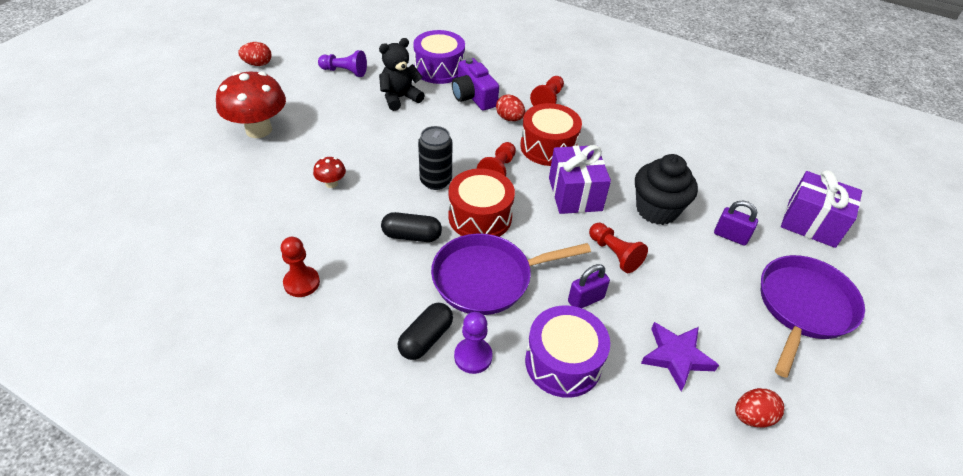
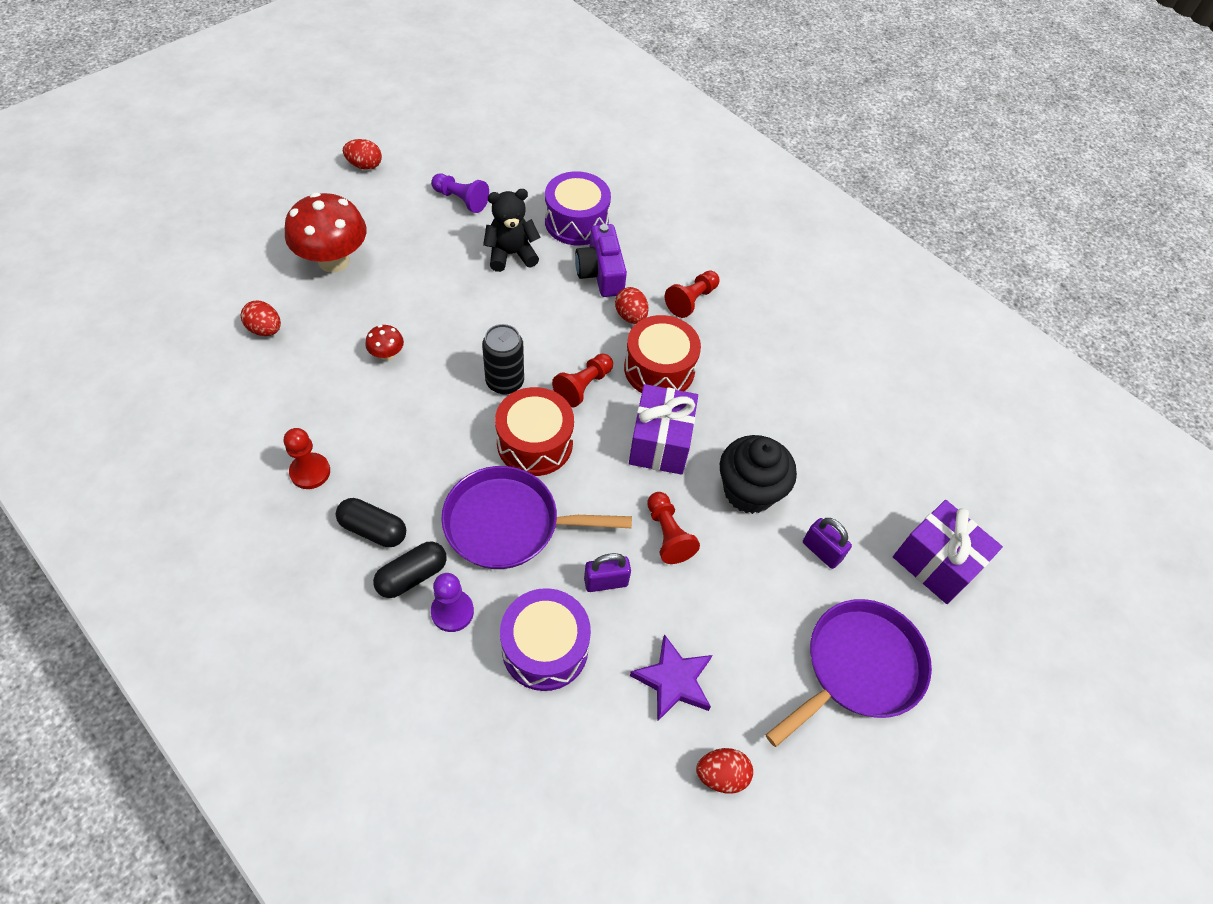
camera: 15 degrees right, 10 degrees up
(219, 188) = (265, 329): none -> red egg
(412, 236) = (448, 446): black capsule -> black capsule (373, 529)

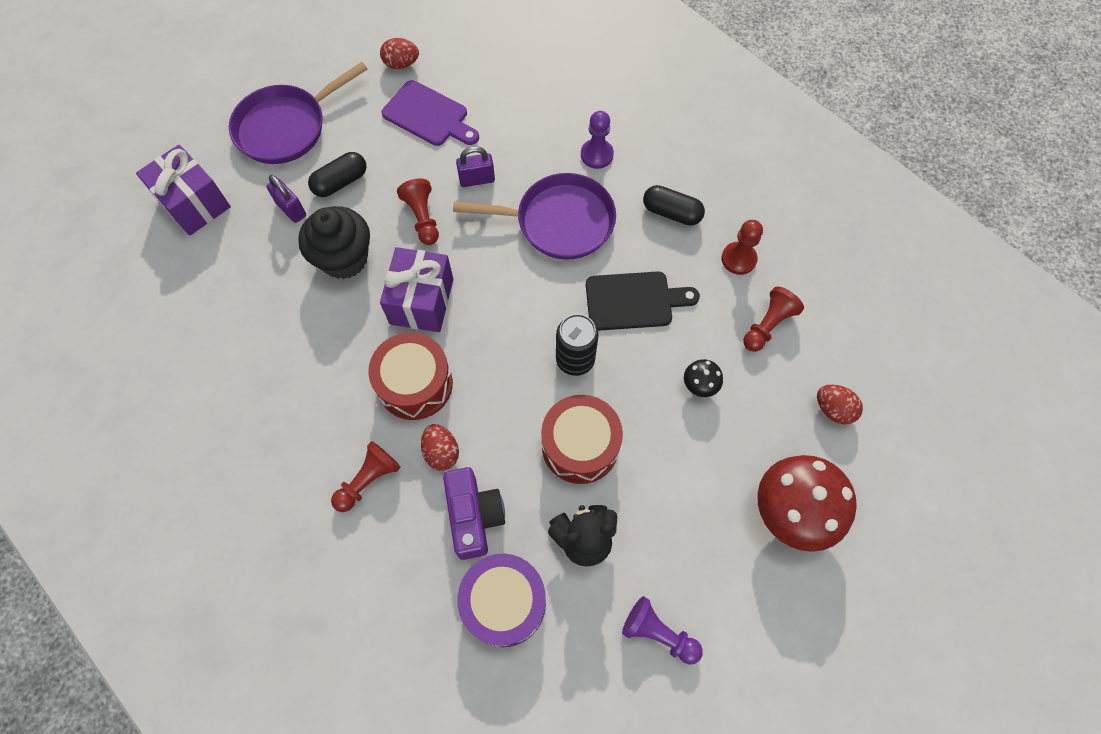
camera: 175 degrees left, 10 degrees up
(365, 165) = (801, 694): red egg -> none
(387, 354) = (699, 385): red mushroom -> black mushroom
(412, 576) = (632, 179): black capsule -> black capsule (340, 182)
(437, 433) = (633, 301): none -> black cutting board
(535, 443) = (541, 295): red drum -> red drum (580, 446)
(545, 648) = (524, 133): purple drum -> none
(583, 386) = (495, 359): red pawn -> red pawn (767, 325)
(673, 680) = (428, 115): purple star -> purple cutting board

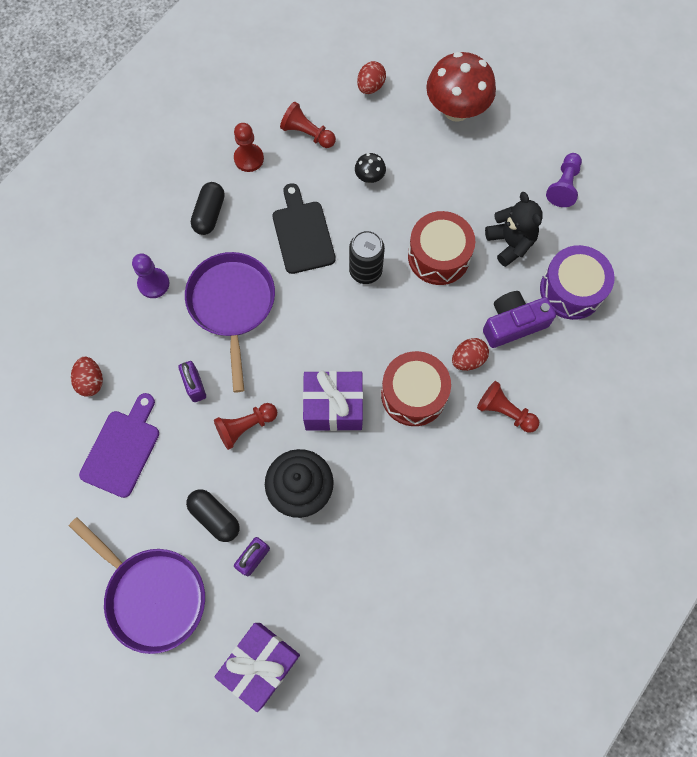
camera: 100 degrees left, 5 degrees up
(401, 64) = (56, 493): red egg -> red egg (91, 381)

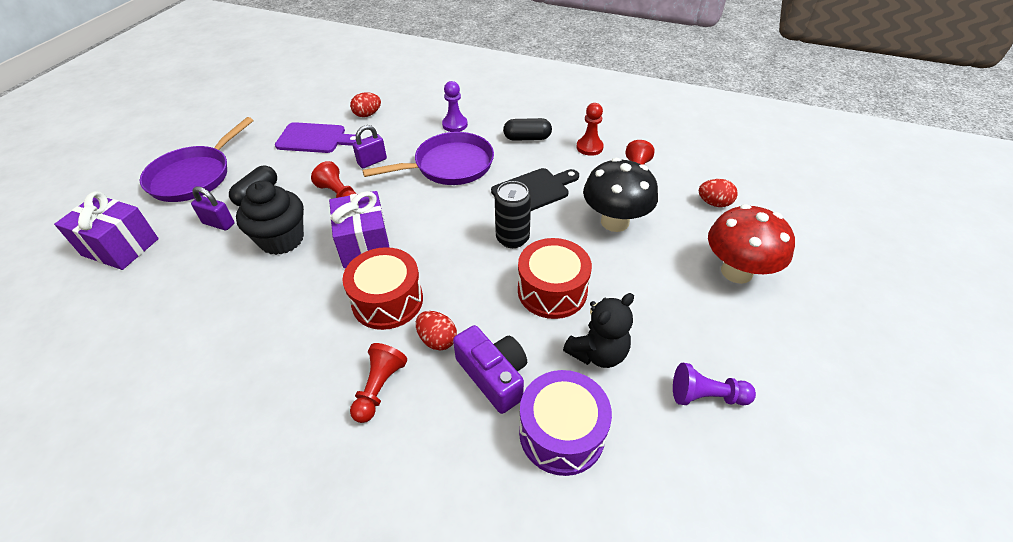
camera: 75 degrees right, 25 degrees down
(369, 177) = (615, 222): black mushroom -> black mushroom, size x2.22

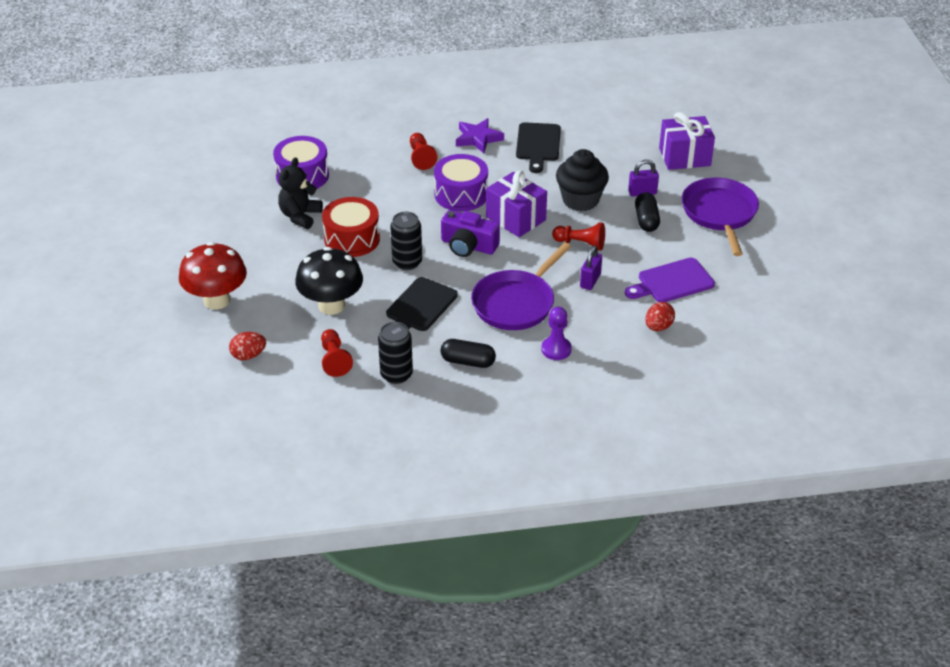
camera: 150 degrees right, 5 degrees down
(225, 339) = (538, 145): none -> black cutting board
(277, 389) = (478, 138): none -> purple star
(387, 300) = (461, 194): red drum -> purple drum
(437, 340) = (408, 188): red egg -> none
(493, 376) = (358, 184): purple camera -> purple camera (468, 246)
(527, 138) = (468, 361): black capsule -> black capsule turned 45 degrees clockwise
(589, 147) = (396, 374): red pawn -> black can
(706, 396) = (223, 218): purple pawn -> none

